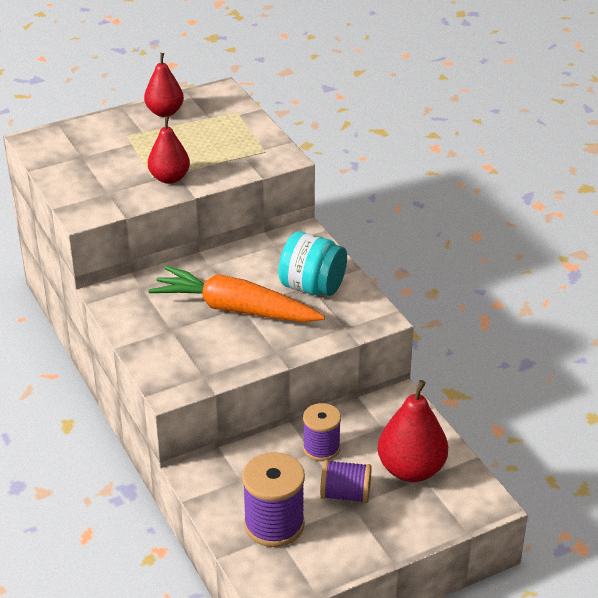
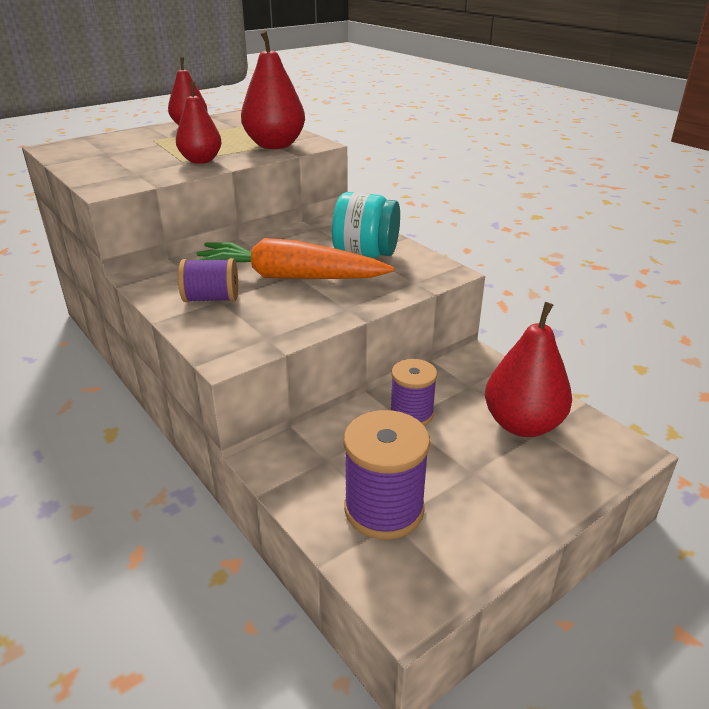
camera: 10 degrees left, 5 degrees down
(243, 157) = (274, 145): none -> red pear
(345, 494) = (459, 461): purple spool -> purple spool (211, 299)

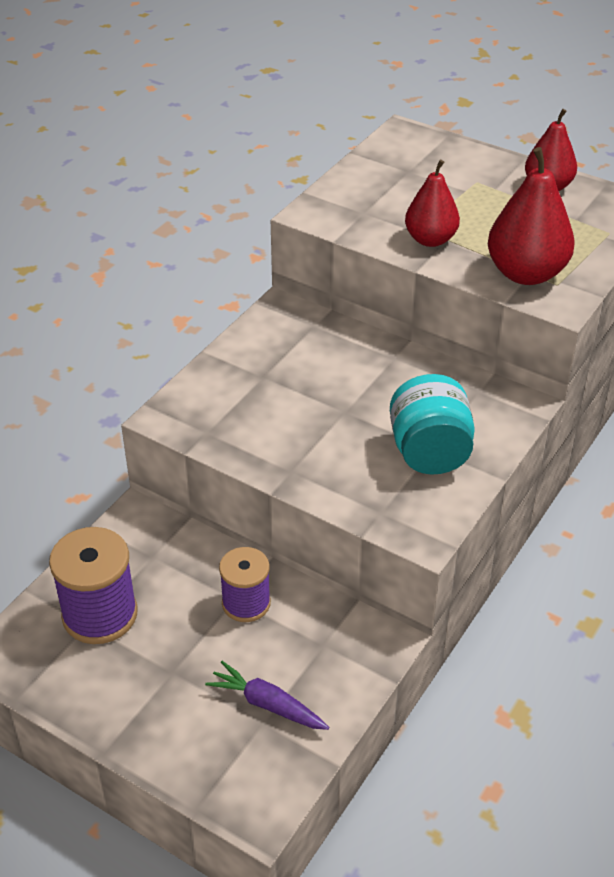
camera: 70 degrees right, 10 degrees up
(211, 299) = (261, 370): purple spool -> none
(288, 277) = (335, 408): orange carrot -> none
(522, 424) = (267, 704): red pear -> purple carrot

